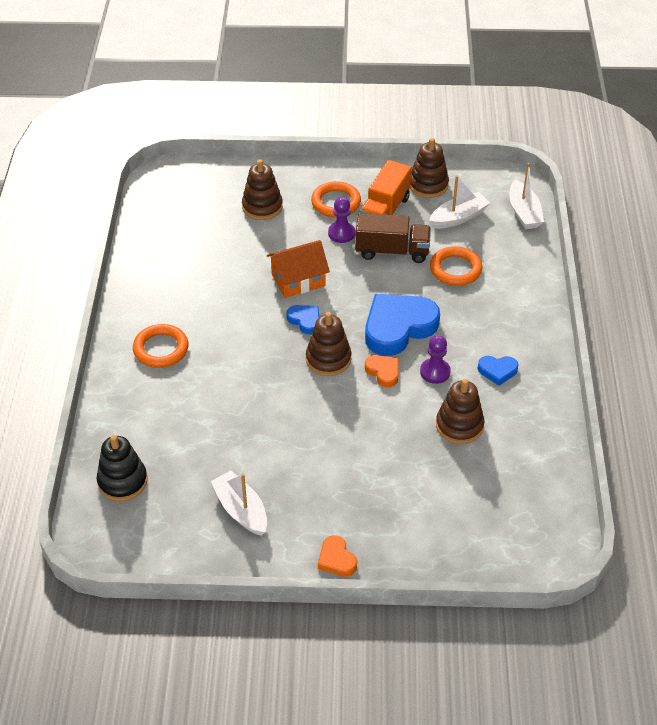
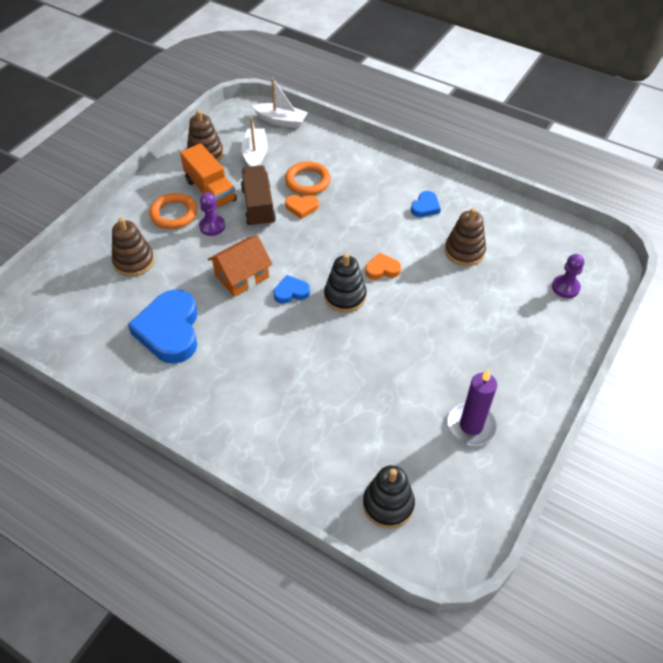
camera: 60 degrees left, 5 degrees up
(161, 349) = (247, 407): orange ring -> none
(241, 510) = (471, 426): white boat -> purple candle
(298, 280) = (242, 276): orange house -> orange house turned 45 degrees clockwise
(328, 359) = (345, 296): brown stacking toy -> black stacking toy
(336, 559) = (554, 383): orange heart -> orange heart (302, 207)
(392, 251) = (258, 206): brown truck -> brown truck turned 45 degrees counterclockwise
(398, 327) = (342, 240): blue heart -> blue heart (170, 330)
(435, 372) = (403, 240): purple pawn -> purple pawn (565, 287)

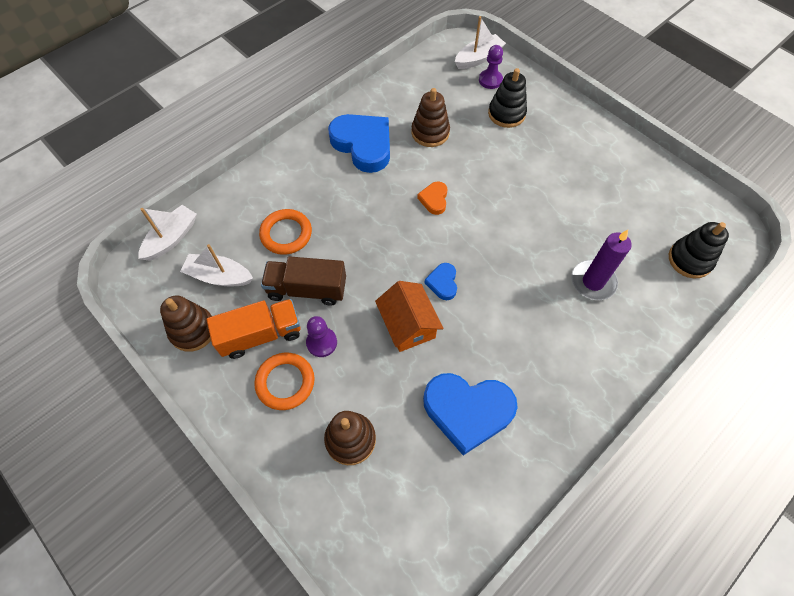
camera: 75 degrees left, 10 degrees up
(302, 207) = (324, 248): orange heart -> none
(345, 296) = (460, 238): black stacking toy -> black stacking toy (506, 114)
(425, 207) = (363, 145): blue heart -> blue heart, size x2.12
(471, 426) = (620, 183): purple candle -> purple candle (593, 282)
(593, 272) = (478, 58): none -> white boat

